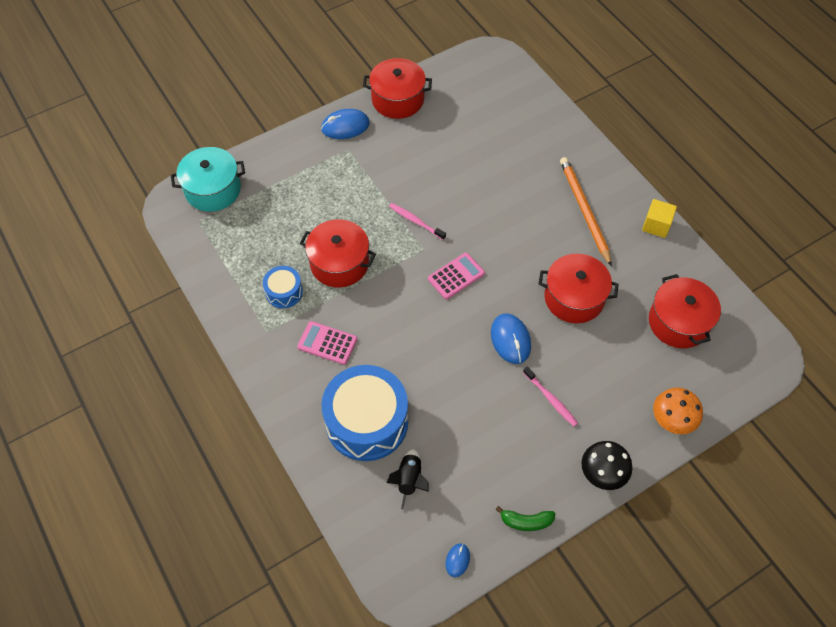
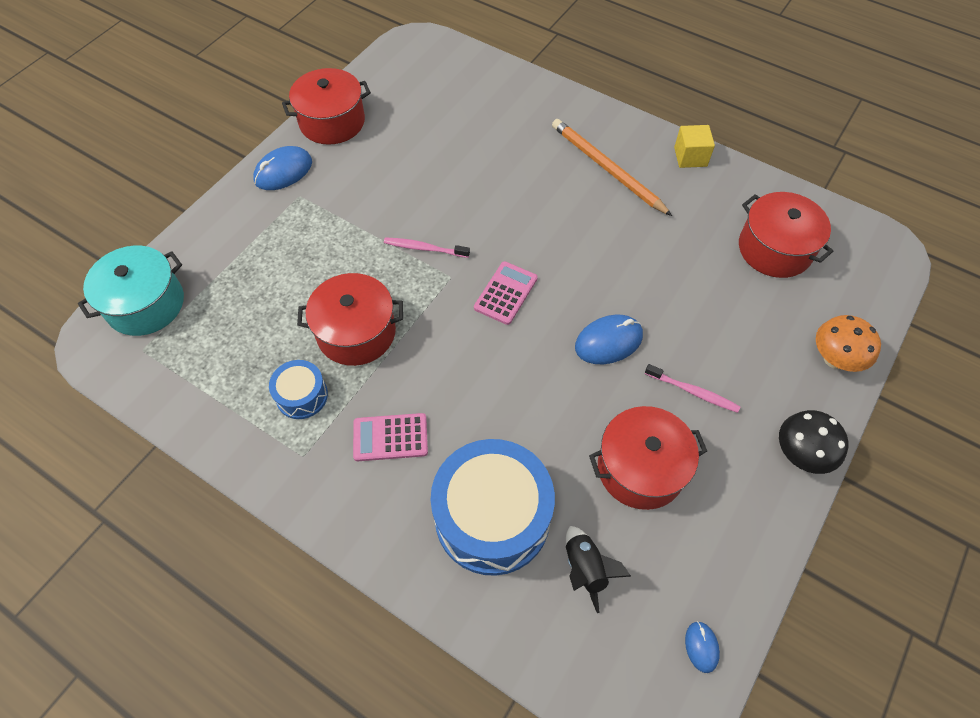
camera: 25 degrees left, 0 degrees up
(510, 340) = (608, 341): blue mouse -> blue mouse turned 75 degrees counterclockwise
(526, 521) = (752, 555): green banana -> none
(574, 298) = (651, 266): red pot -> red pot (640, 468)

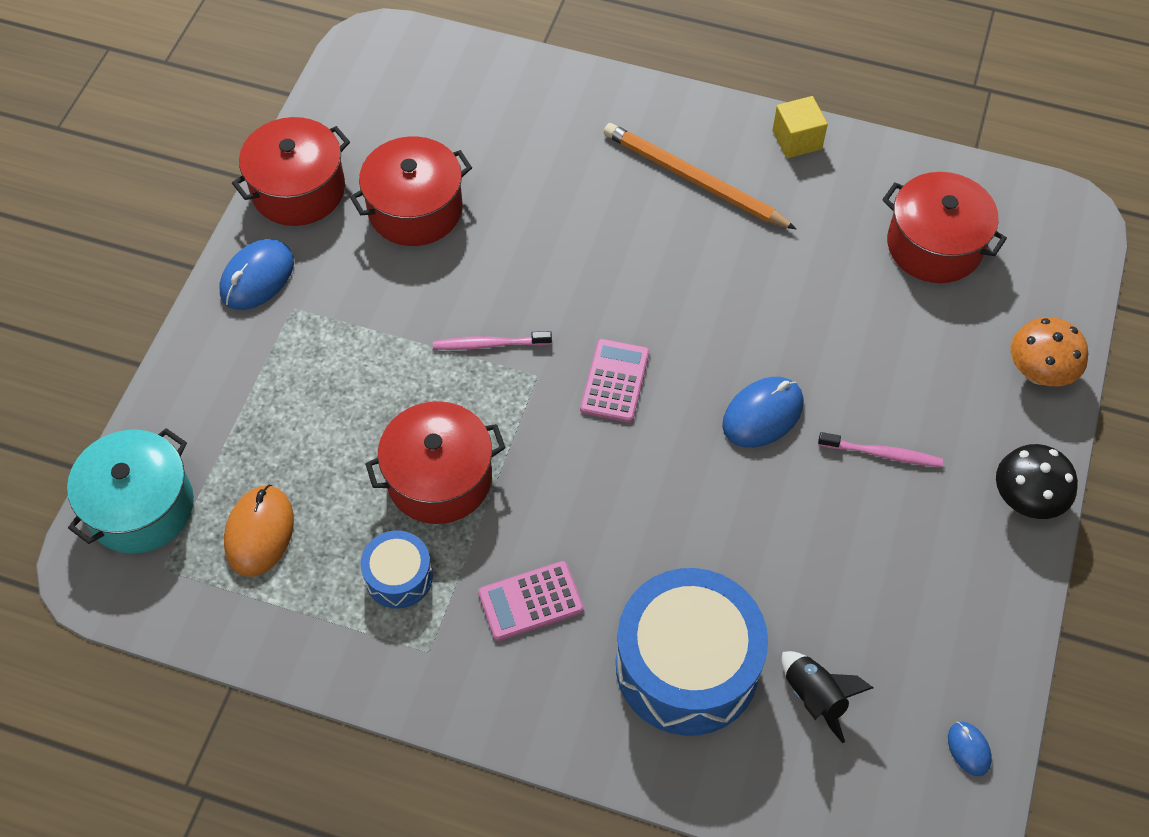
camera: 15 degrees left, 0 degrees up
(217, 341) = (260, 532): none -> orange mouse
(640, 468) = (845, 563): red pot -> red pot (415, 209)

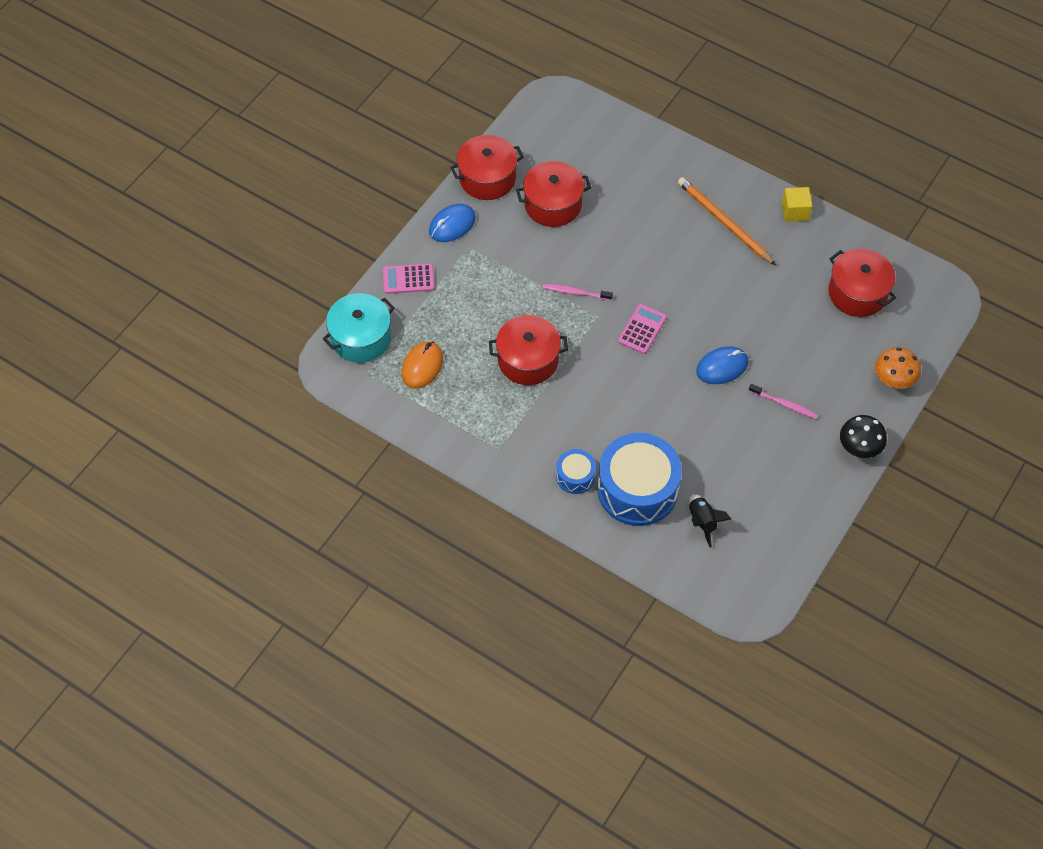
camera: 15 degrees right, 0 degrees up
(399, 577) = (492, 407): blue drum -> blue drum (575, 476)
(530, 601) = (561, 436): pink calculator -> pink calculator (408, 279)
(969, 749) = (779, 568): blue mouse -> none

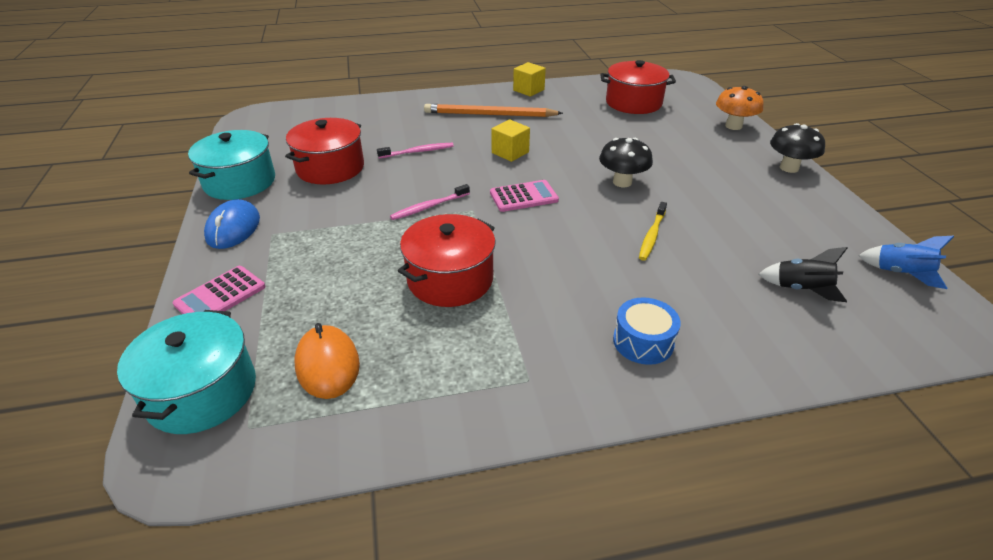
camera: 45 degrees left, 20 degrees down
(487, 178) = (239, 182): red pot -> turquoise pot
(637, 489) = (711, 307): blue drum -> none
(642, 329) = (523, 197): pink calculator -> pink calculator turned 90 degrees clockwise
(676, 422) = (652, 235): none -> yellow toothbrush
(686, 279) = (510, 152): none -> yellow cube
(722, 367) = (622, 182): blue mouse -> black mushroom
(777, 563) = (900, 273): none -> blue rocket
(784, 404) = (701, 175): pink toothbrush -> pink toothbrush (418, 152)

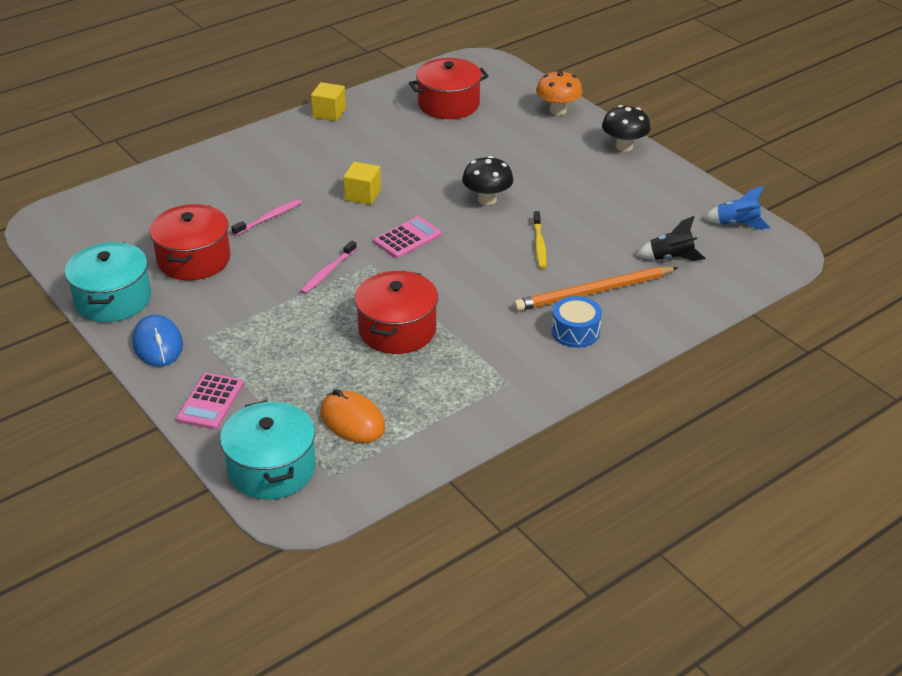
camera: 25 degrees left, 0 degrees up
(489, 114) = (309, 155): orange pencil -> orange pencil (593, 292)

